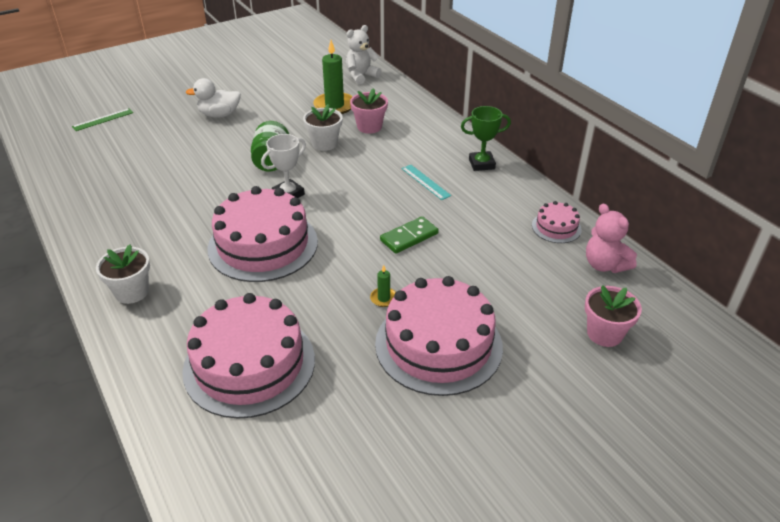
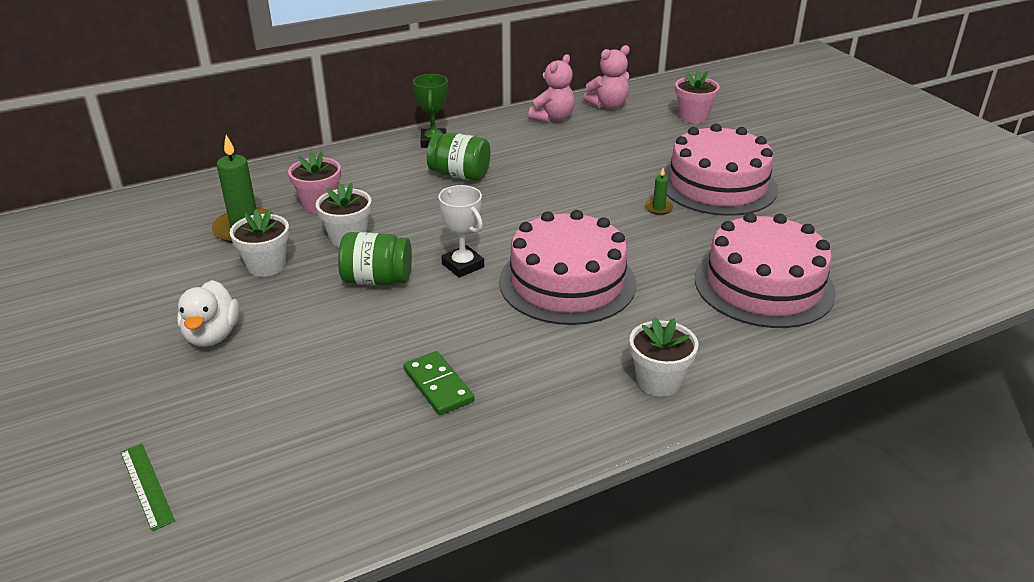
camera: 85 degrees left, 5 degrees down
(290, 119) = (266, 266): none -> white flower pot
(361, 76) = (167, 205): white teddy bear -> none
(409, 237) = (560, 190): green domino -> green domino (438, 386)
(425, 182) = (460, 175): turquoise ruler -> green jar
(556, 227) = (553, 118): pink cake -> pink teddy bear

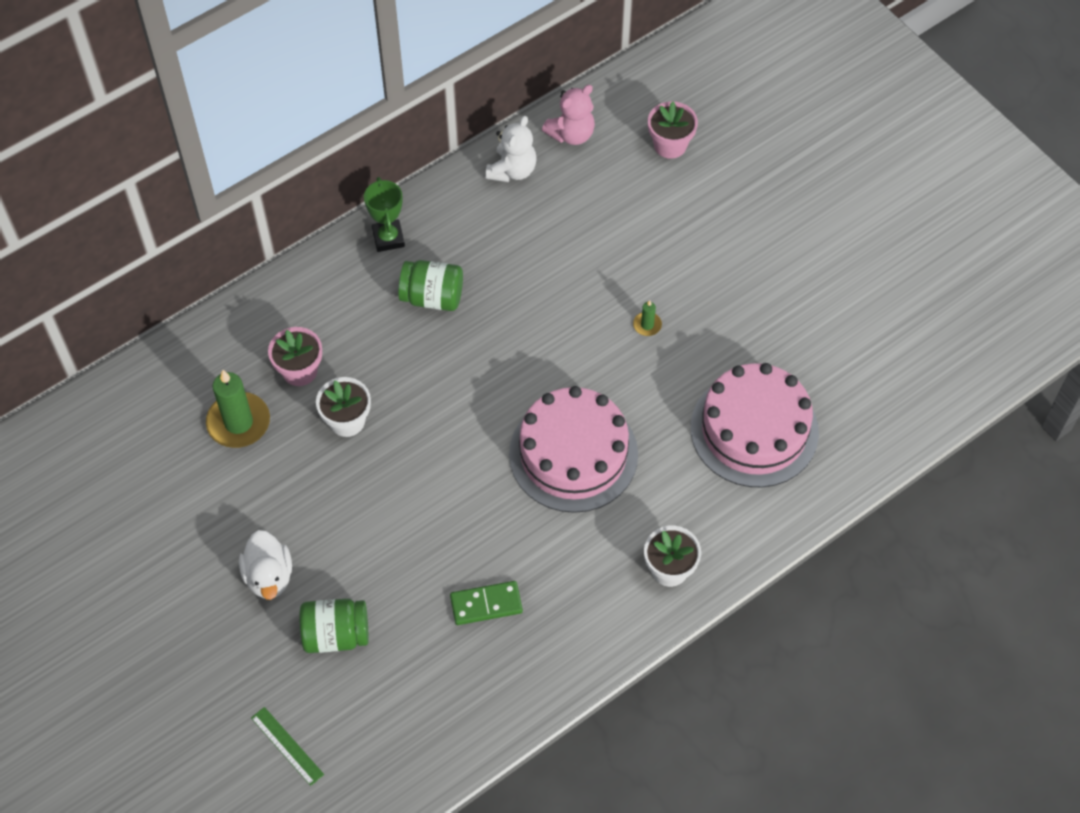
camera: 10 degrees left, 25 degrees up
(266, 266) = (281, 475): white flower pot -> none
(377, 280) = (394, 478): green jar -> green jar (336, 634)
(438, 386) = (486, 604): green domino -> green domino turned 60 degrees counterclockwise
(463, 265) = (470, 445): white trophy -> none
(553, 118) = (512, 170): pink teddy bear -> white teddy bear
(718, 185) = (704, 275): pink cake -> none

